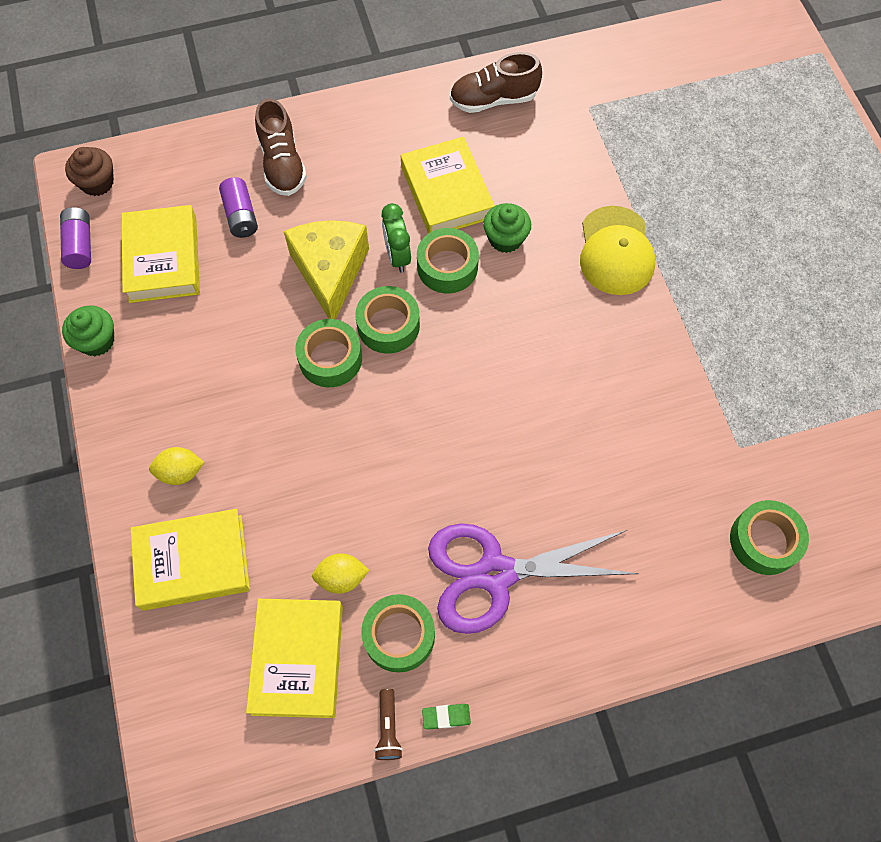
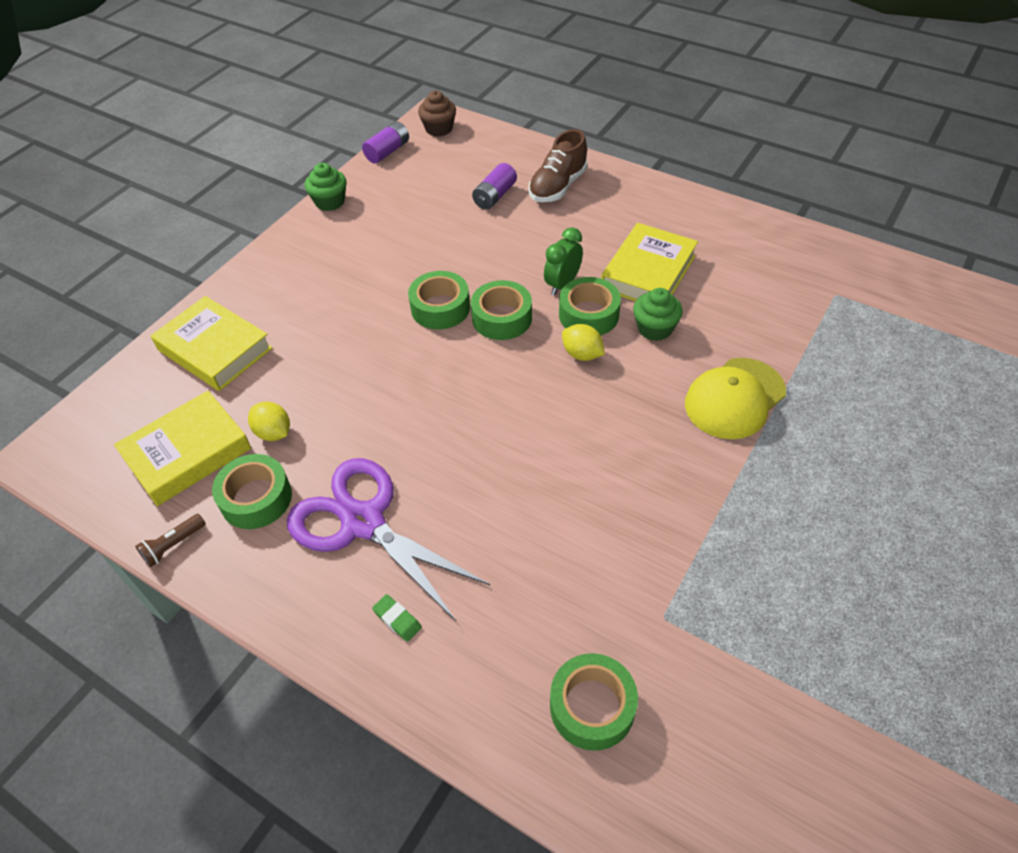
camera: 50 degrees right, 15 degrees down
(163, 259) = (420, 187): yellow book -> none
(180, 472) = (275, 299): yellow lemon -> yellow lemon (582, 354)
(330, 272) = (506, 262): yellow cheese -> none
(446, 716) = (212, 576): green eraser -> green eraser (397, 619)
(493, 100) = (759, 242): brown shoe -> none

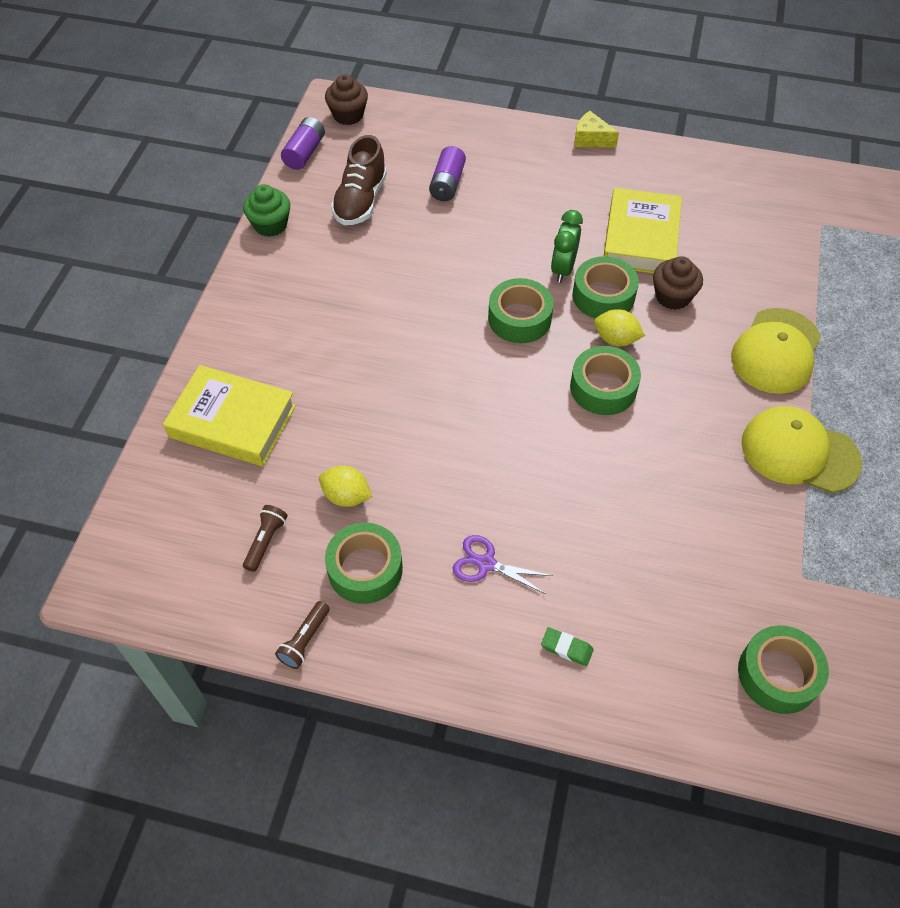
camera: 20 degrees left, 5 degrees up
(187, 453) = (265, 541): yellow book -> brown flashlight
(363, 522) = (486, 564): purple scissors -> purple scissors, size x0.44
(440, 308) = (451, 321): green tape -> green tape (603, 388)
(558, 186) = (508, 160): brown shoe -> brown shoe (361, 201)
(642, 182) = (591, 139): none -> yellow cheese
(654, 328) = (672, 296): green cupcake -> brown cupcake
(715, 497) = (799, 452): none -> yellow cap

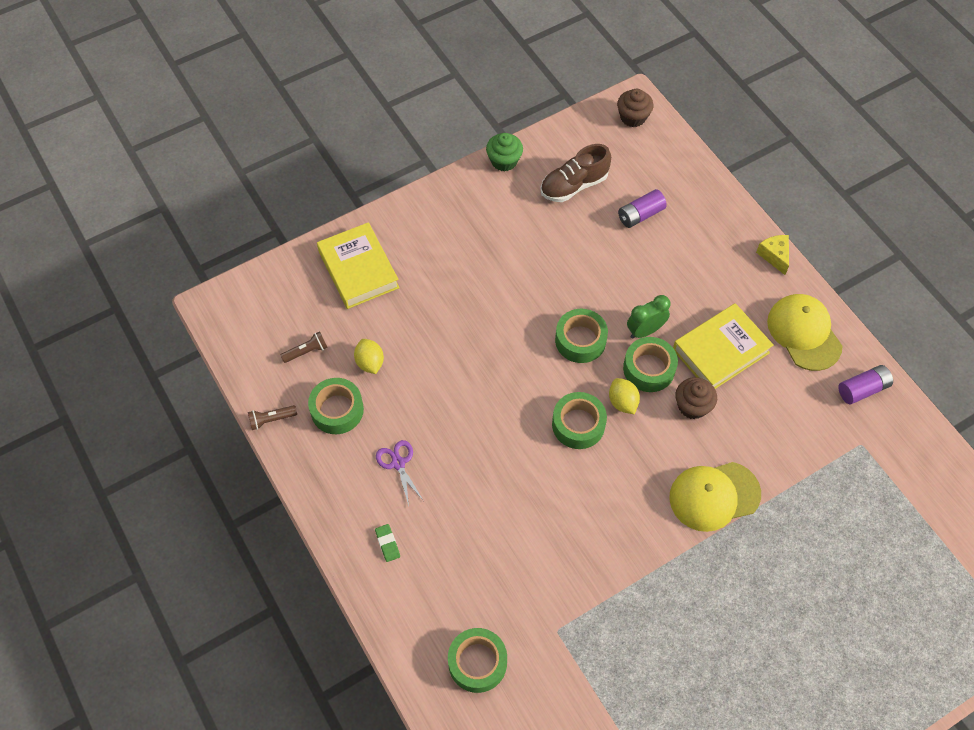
camera: 45 degrees right, 5 degrees up
(304, 153) = (576, 125): purple battery -> purple battery (862, 389)
(799, 452) = (647, 565): yellow cap -> yellow cap (804, 333)

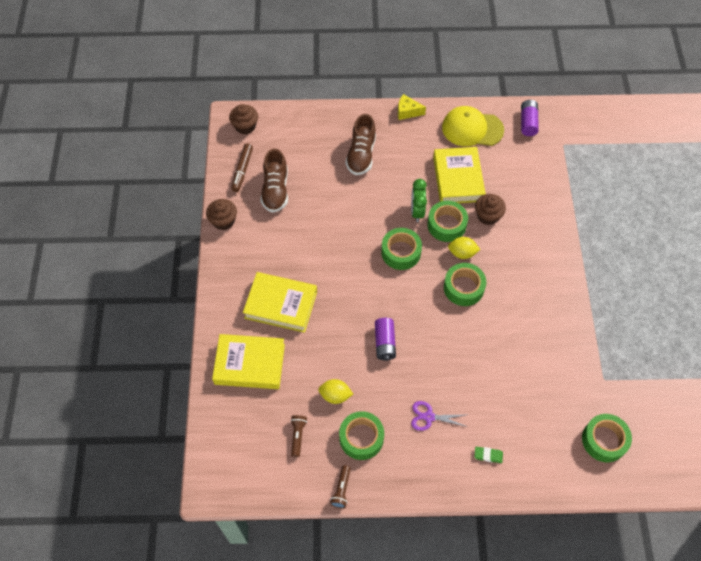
camera: 60 degrees left, 0 degrees up
(441, 261) = (281, 305): none -> yellow book
(504, 161) = (223, 221): green cupcake -> brown cupcake
(576, 144) = (242, 170): none -> brown marker
(640, 215) = (327, 165): purple battery -> purple battery (385, 343)
(679, 240) = (361, 155): none -> brown shoe
(714, 496) = (556, 239): yellow cap -> none

